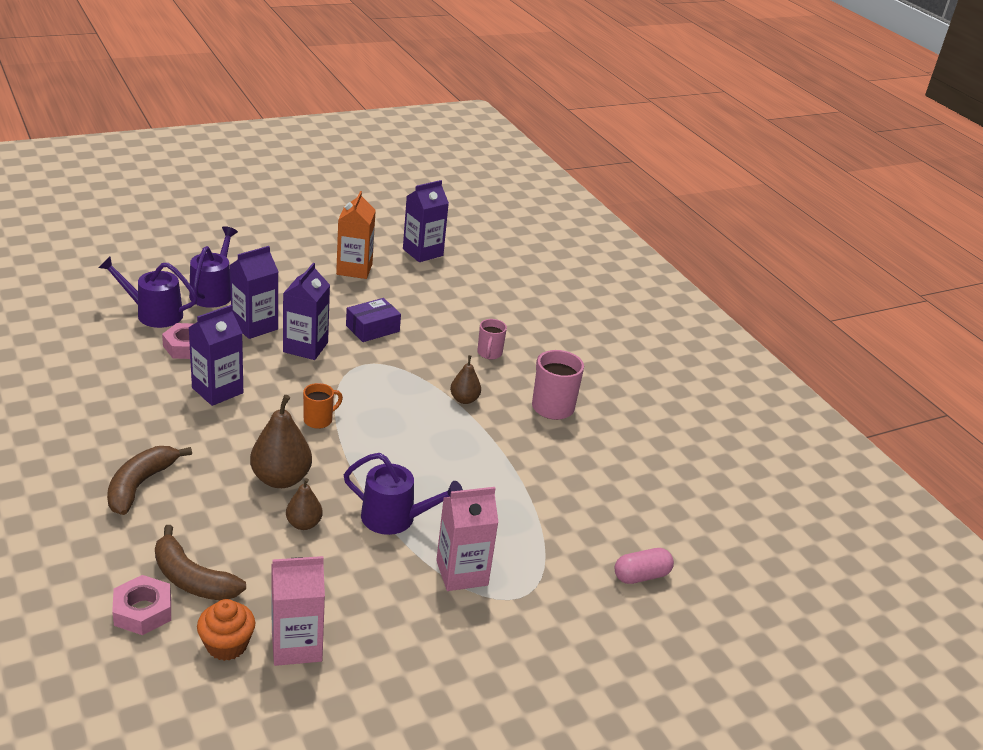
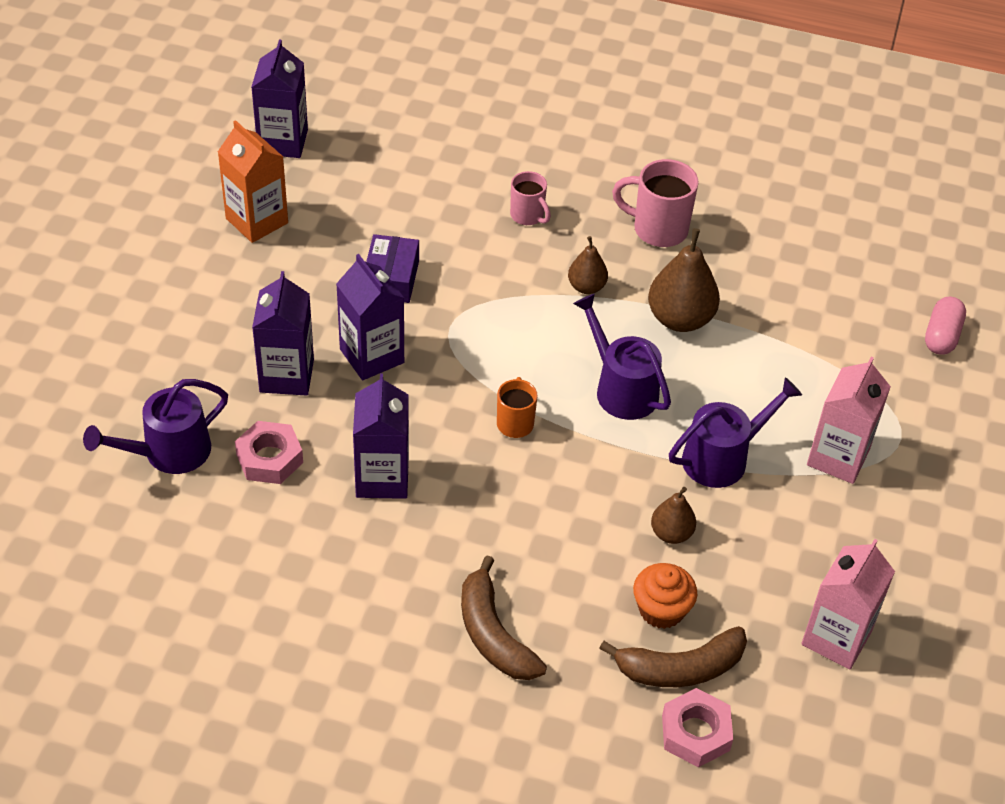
camera: 45 degrees left, 15 degrees up
(213, 292) = (177, 373): purple watering can -> purple watering can (621, 389)
(227, 645) = (795, 691): orange cupcake -> orange cupcake (661, 610)
(281, 479) = (585, 511): brown pear -> brown pear (680, 319)

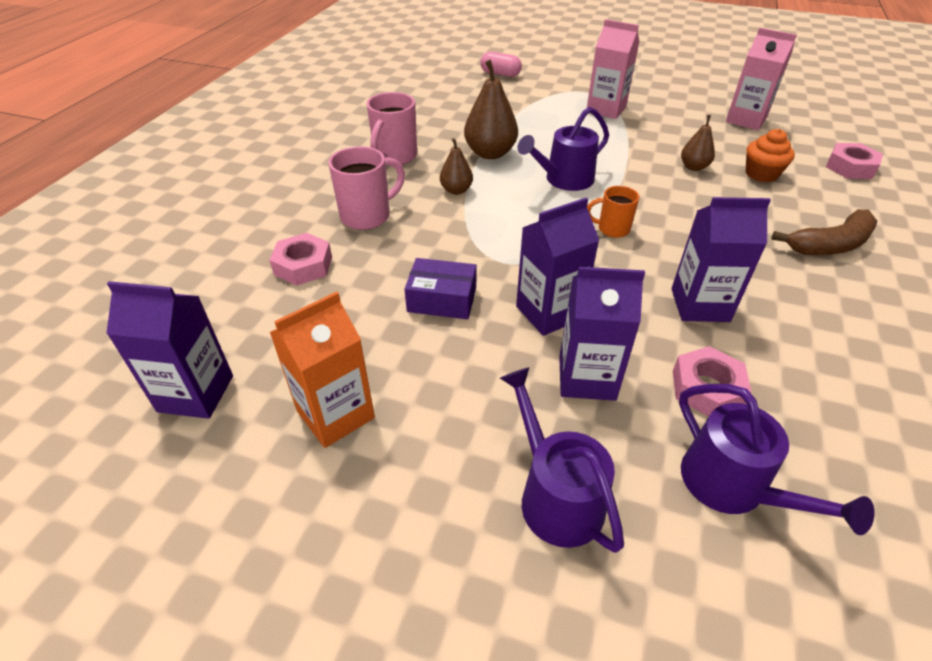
camera: 85 degrees left, 5 degrees down
(440, 179) = (303, 266): none -> pink nut
(528, 216) = (367, 216): pink mug -> pink mug, size x1.61
(680, 668) = (804, 170): brown banana -> none
(722, 458) = (619, 145): purple watering can -> purple watering can (555, 496)

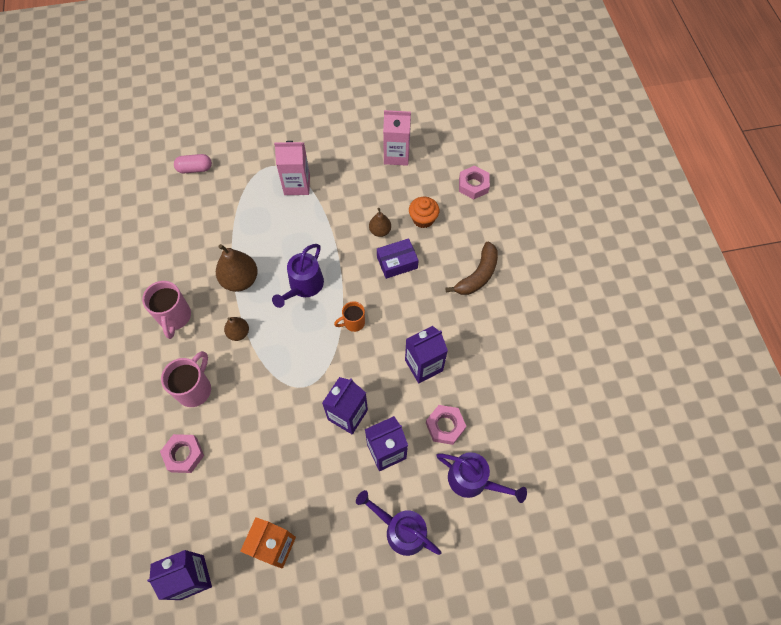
camera: 30 degrees left, 20 degrees up
(442, 299) = (284, 437): purple box -> purple box (397, 262)

